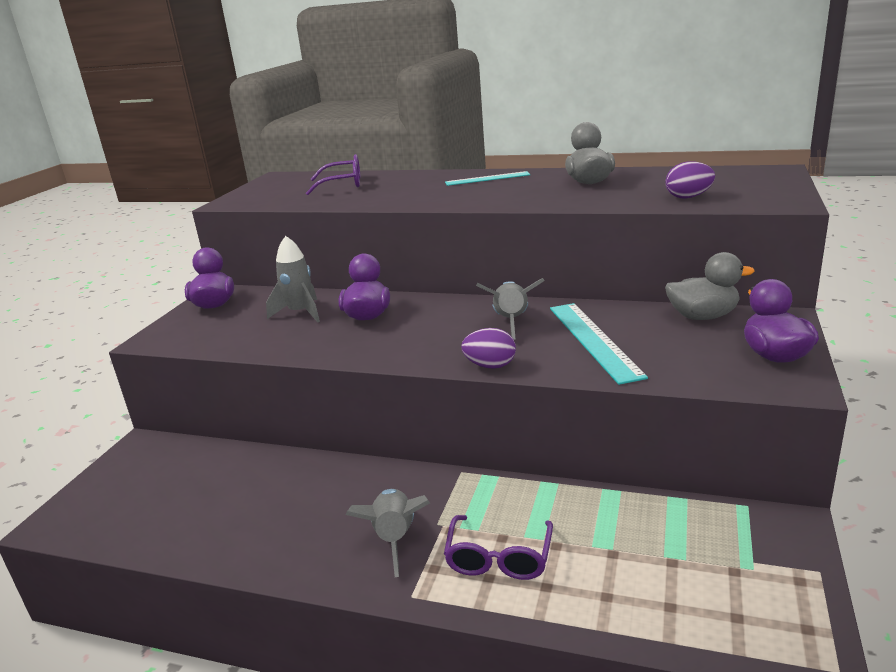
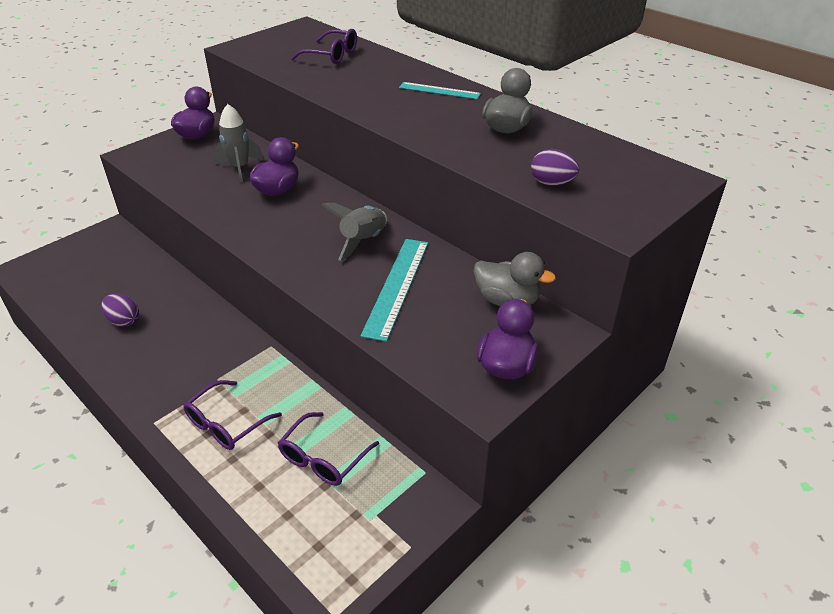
camera: 25 degrees right, 15 degrees up
(395, 538) = (183, 377): grey rocket -> none
(490, 366) = (300, 277): purple egg -> purple egg (124, 321)
(639, 540) = (323, 458): none -> purple glasses

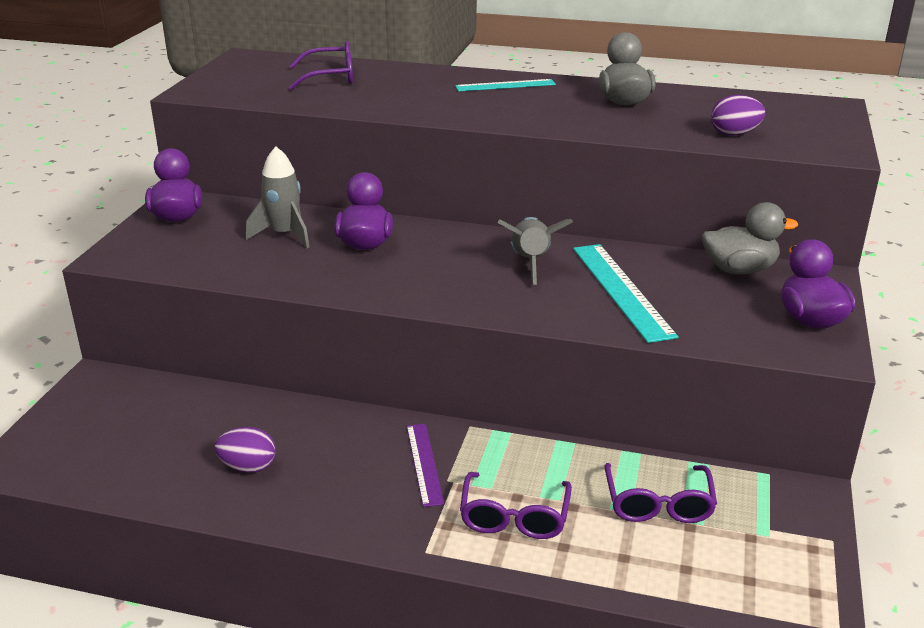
camera: 30 degrees left, 10 degrees down
(217, 361) = (424, 463): none -> purple ruler

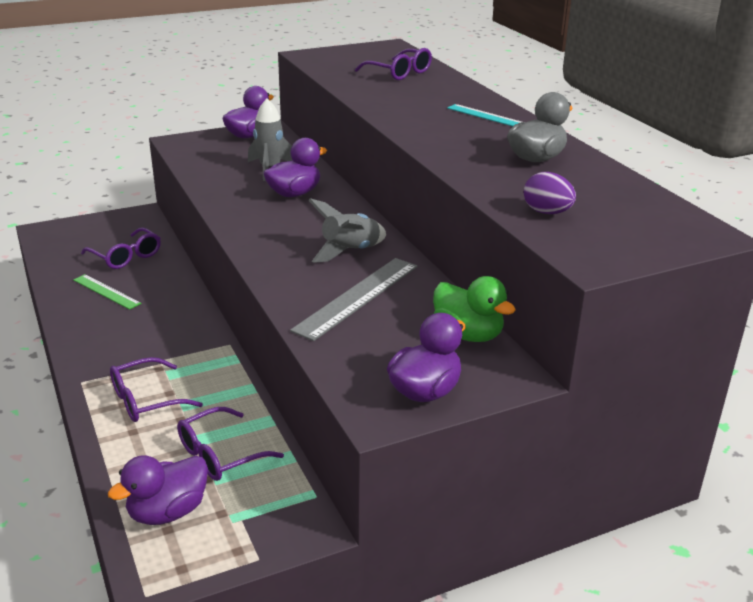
camera: 50 degrees right, 0 degrees up
(185, 425) = (126, 256): none -> purple glasses
(248, 467) = (106, 292): purple egg -> green ruler
(424, 463) = (170, 345): purple ruler -> none
(621, 290) = (357, 297): turquoise ruler -> grey ruler
(722, 570) = (167, 512): none -> purple duck
(739, 269) = (468, 334): grey duck -> green duck

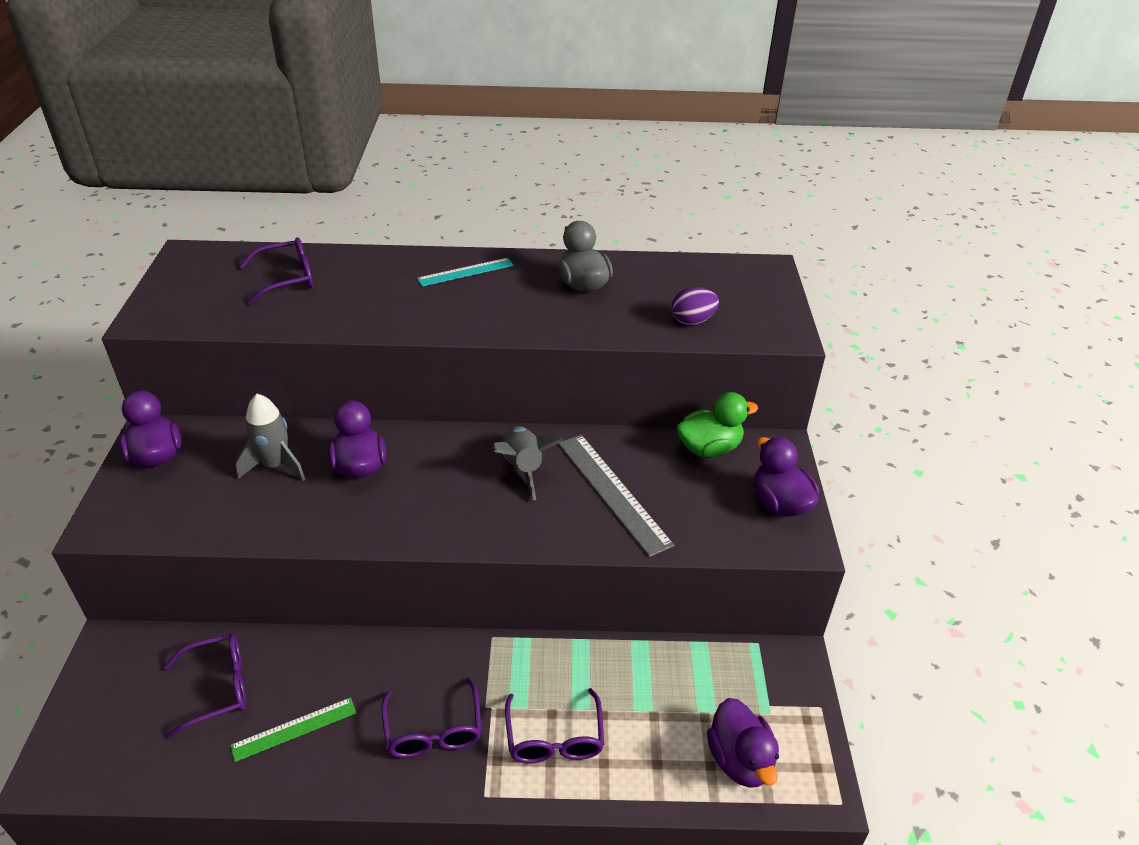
camera: 65 degrees left, 10 degrees up
(220, 455) = (674, 697): purple glasses -> purple glasses (433, 730)

